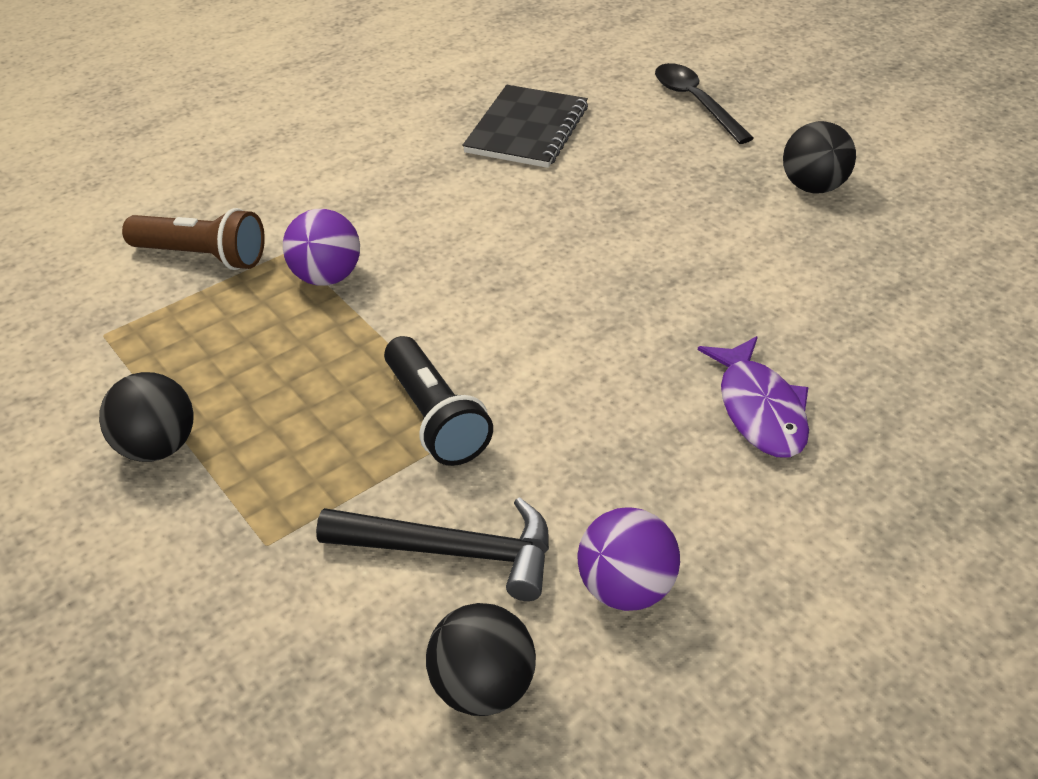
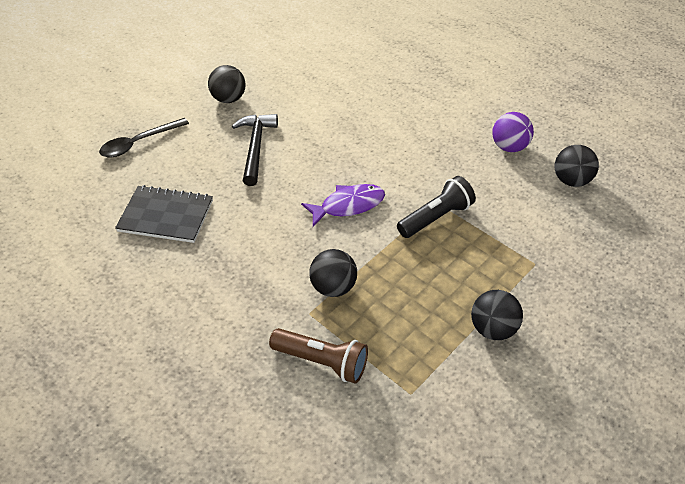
camera: 100 degrees left, 5 degrees up
(202, 256) = (322, 361): brown flashlight -> brown flashlight turned 105 degrees clockwise
(327, 277) = (333, 287): purple ball -> black ball
(452, 551) = (512, 199): black hammer -> black hammer (255, 147)
(759, 409) = (399, 115): purple fish -> purple fish (348, 205)

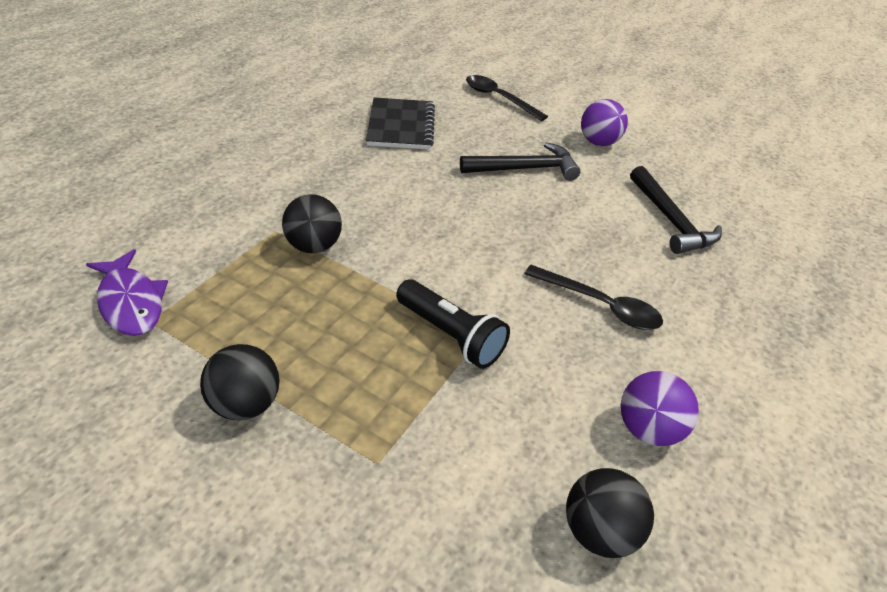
camera: 75 degrees right, 5 degrees down
(229, 99) = (598, 142): black ball -> purple ball
(322, 361) = (206, 245): brown flashlight -> none
(334, 88) = (670, 220): none -> black hammer
(348, 205) = (451, 248): purple fish -> purple fish (131, 302)
(413, 142) = (600, 305): none -> black spoon

